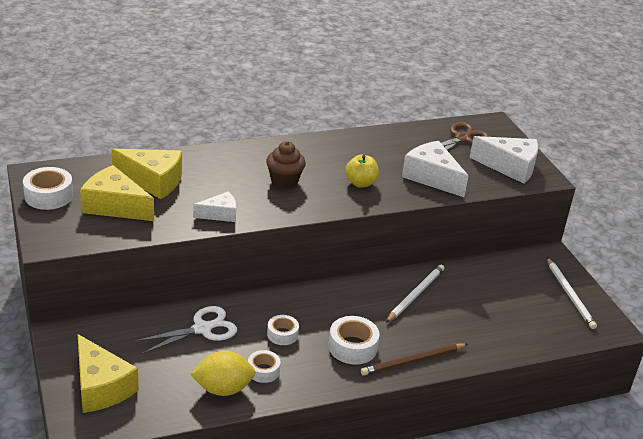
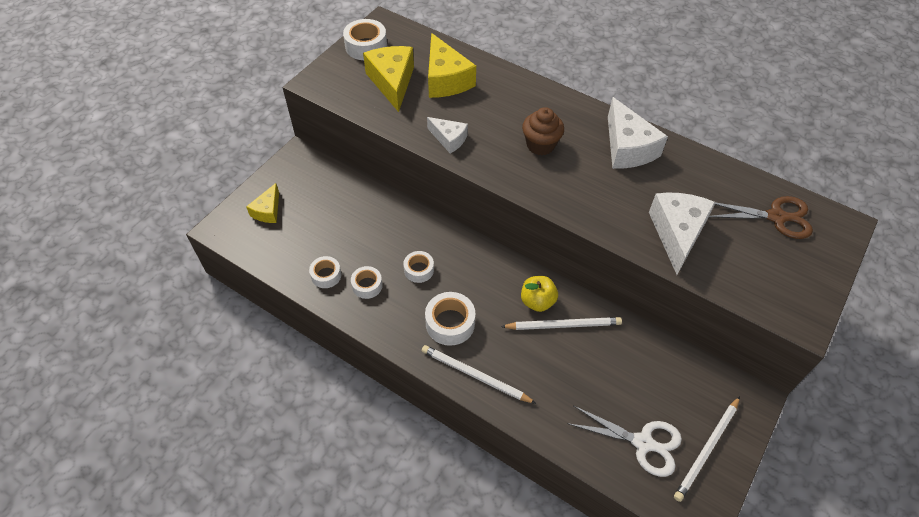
camera: 55 degrees right, 20 degrees up
(101, 387) = (268, 211): yellow cheese -> yellow cheese, size x0.58
(202, 329) = (377, 221): white scissors -> white scissors (643, 443)
(223, 389) = (326, 275): yellow lemon -> white tape
(361, 183) = (601, 192): yellow apple -> yellow apple (537, 301)
(413, 361) = (475, 375): brown pencil -> white pencil
(510, 167) = (779, 282): white cheese -> white cheese (627, 148)

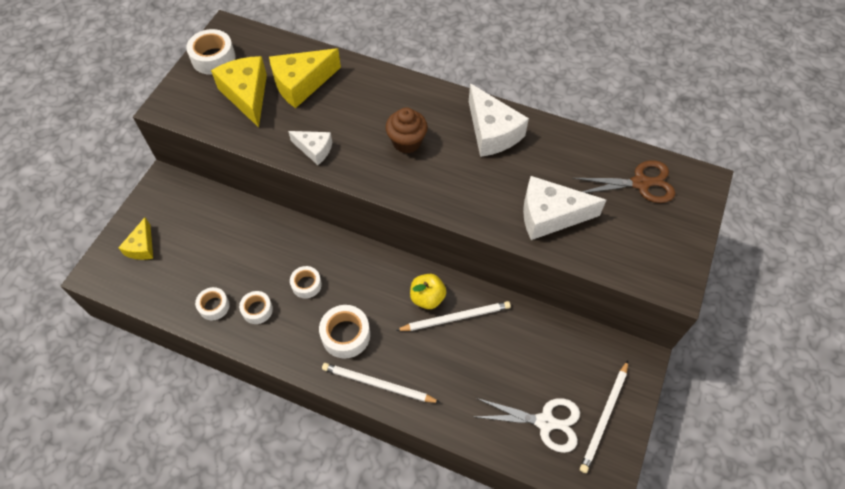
camera: 10 degrees left, 5 degrees up
(446, 79) = (301, 84): yellow cheese -> yellow cheese turned 90 degrees clockwise
(677, 233) = (550, 215): white cheese -> white cheese turned 90 degrees counterclockwise

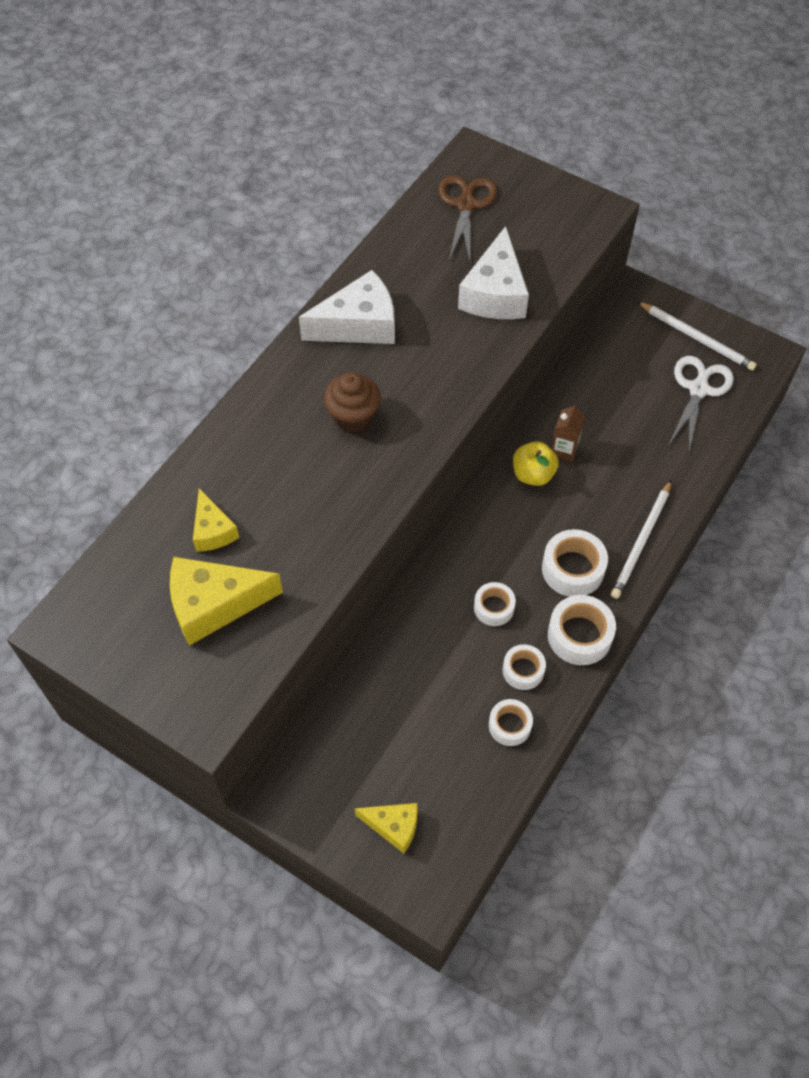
camera: 80 degrees left, 0 degrees up
(213, 58) = (120, 650): white tape -> white tape (579, 635)
(301, 84) = (213, 530): yellow cheese -> yellow cheese, size x0.58
(314, 149) = (341, 524): white cheese -> none
(456, 318) = (564, 449): white pencil -> brown carton

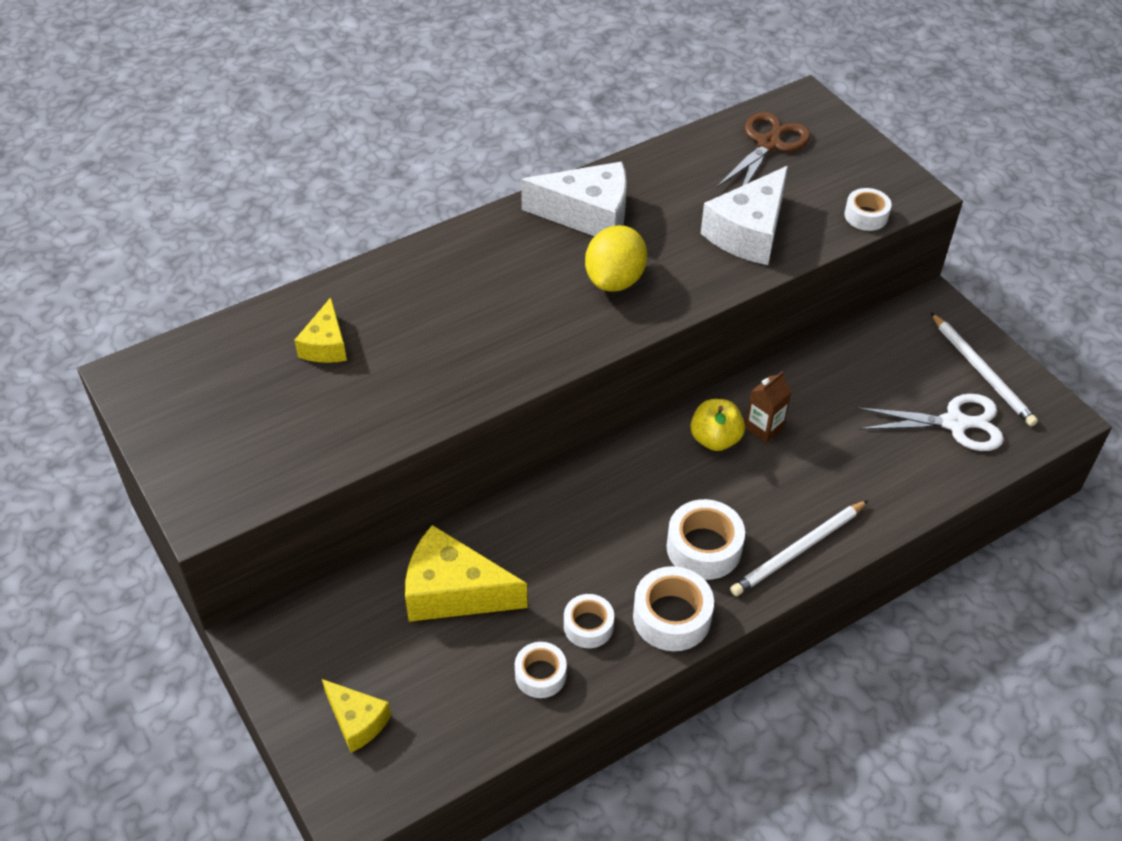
camera: 25 degrees right, 10 degrees down
(214, 605) = (283, 410): yellow cheese -> yellow cheese (453, 592)
(353, 417) = (529, 294): brown cupcake -> none
(414, 377) = (615, 280): none -> yellow lemon
(494, 607) = (594, 551): white tape -> white tape (866, 216)
(698, 389) = (954, 423): white scissors -> white scissors turned 45 degrees clockwise

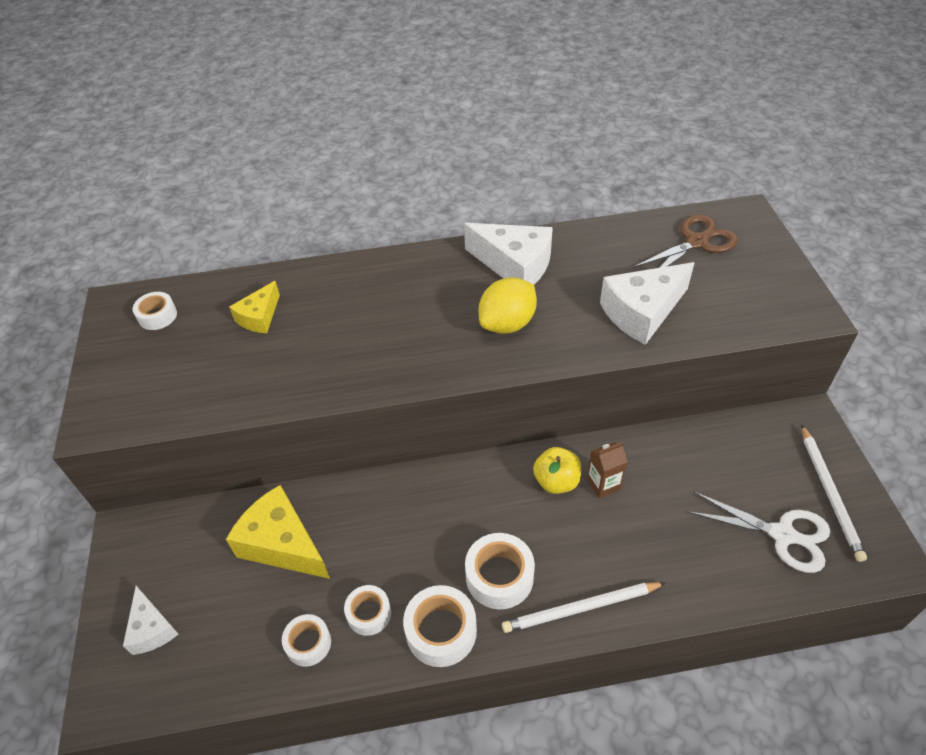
camera: 25 degrees right, 0 degrees up
(357, 721) = (152, 629): yellow cheese -> white cheese
(866, 216) = (756, 323): white tape -> white tape (157, 316)

